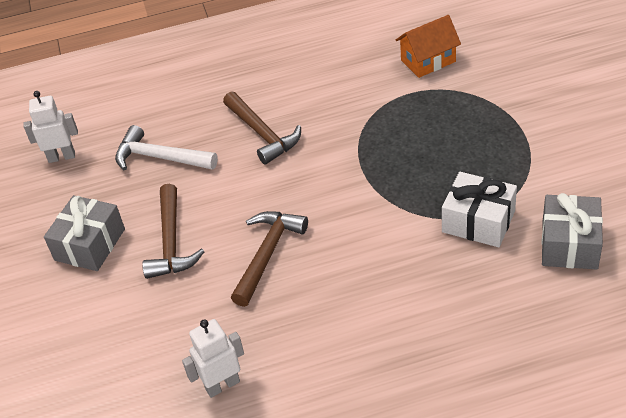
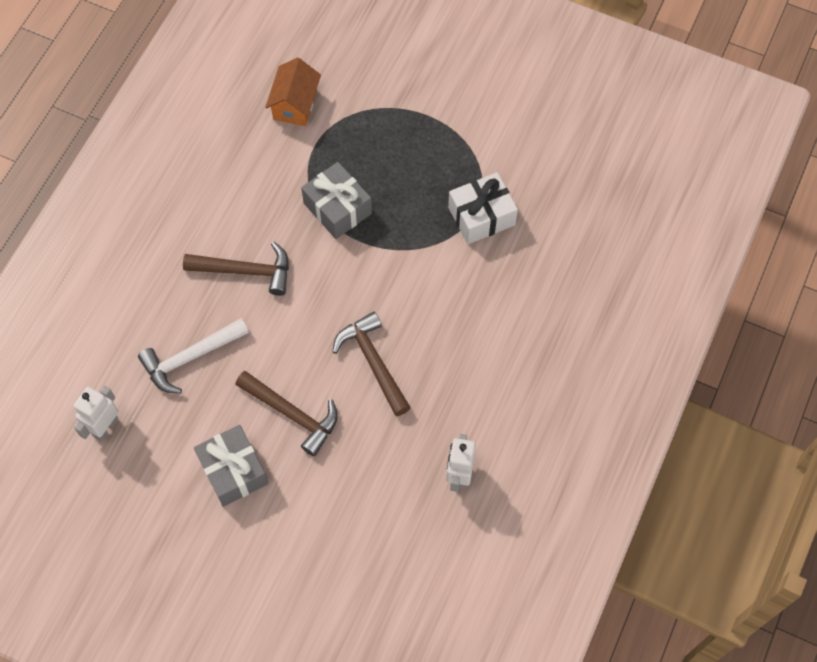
camera: 55 degrees left, 20 degrees up
(569, 244) = (553, 186): grey gift -> grey gift (337, 208)

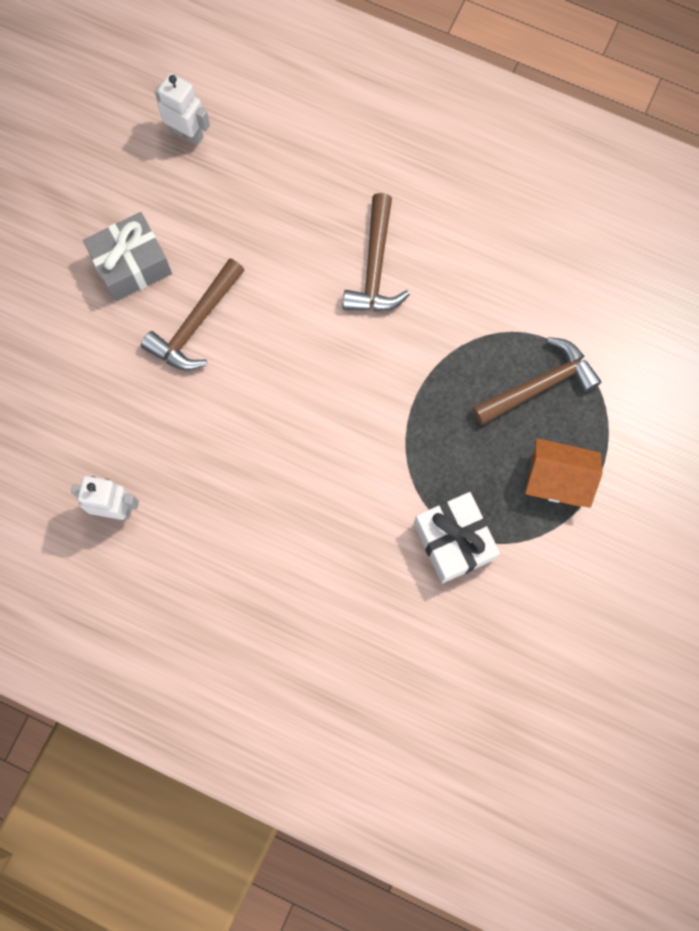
camera: 90 degrees right, 10 degrees up
(190, 358) = (266, 214): white hammer -> none
(295, 104) = (606, 314): orange house -> orange house (557, 479)
(337, 208) = (460, 367): grey gift -> none
(373, 362) = (257, 411): brown hammer -> brown hammer (539, 385)

